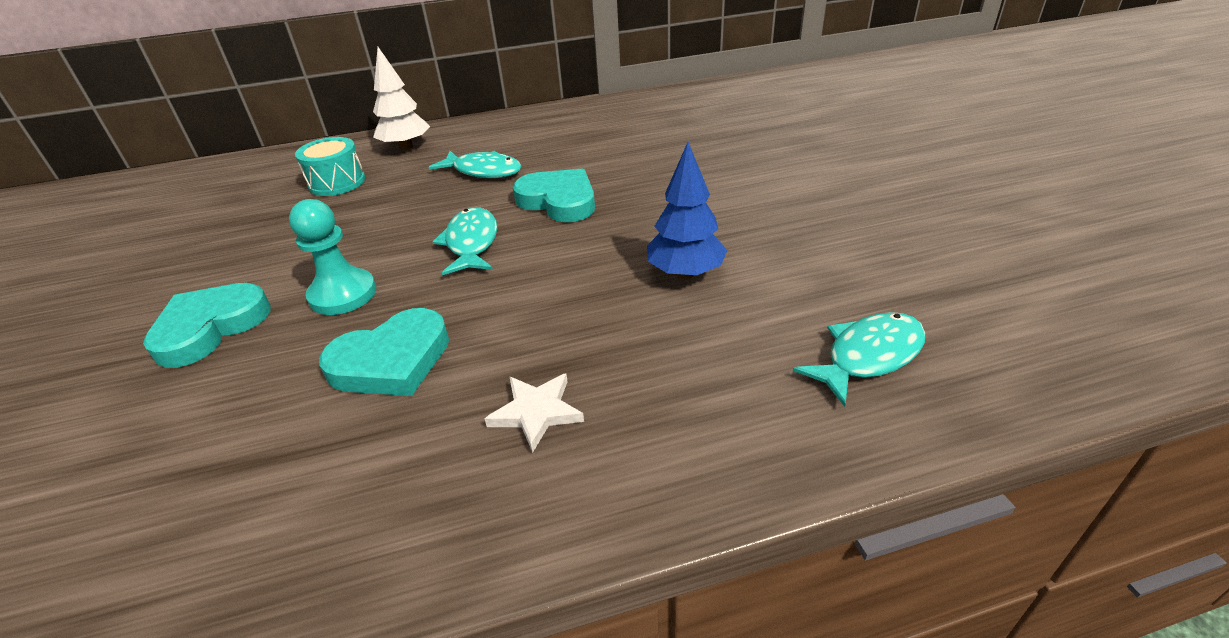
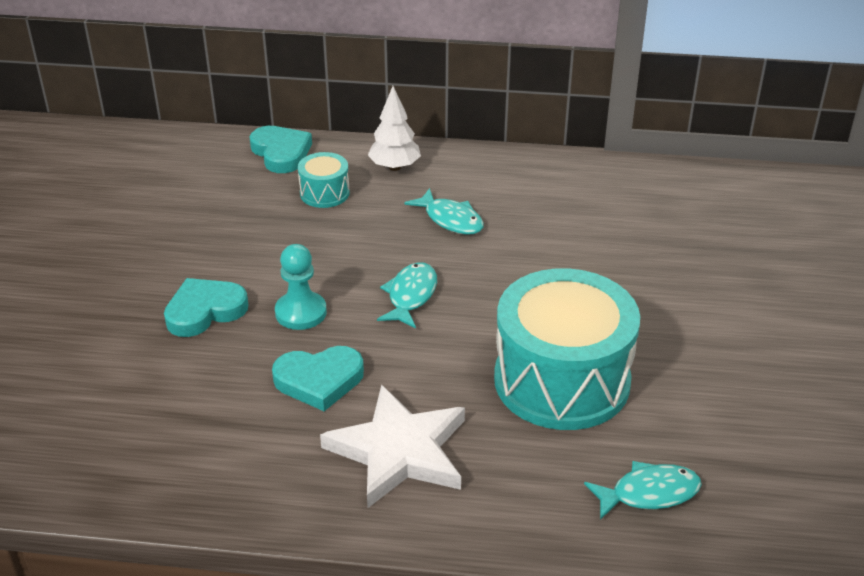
camera: 20 degrees right, 0 degrees up
(536, 412) = (399, 451): white star -> white star, size x2.20
(559, 201) = (499, 275): turquoise heart -> turquoise heart (281, 153)
(685, 273) = (561, 380): blue tree -> turquoise drum

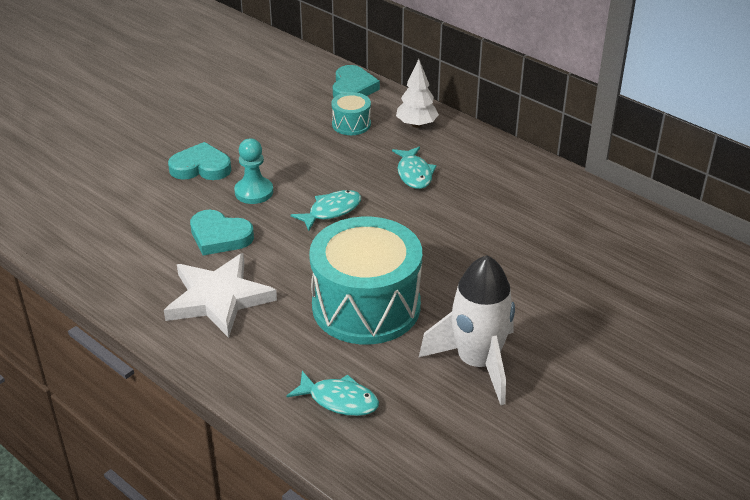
camera: 35 degrees right, 0 degrees up
(727, 384) = (477, 363): none -> white rocket

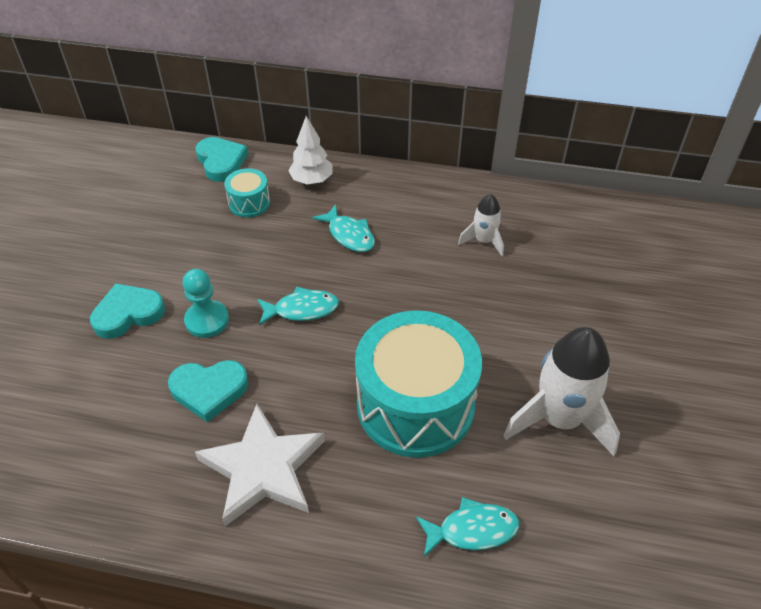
camera: 30 degrees left, 10 degrees up
(331, 211) = (302, 309): turquoise fish -> turquoise fish turned 60 degrees clockwise
(529, 218) = (484, 241): none -> white rocket

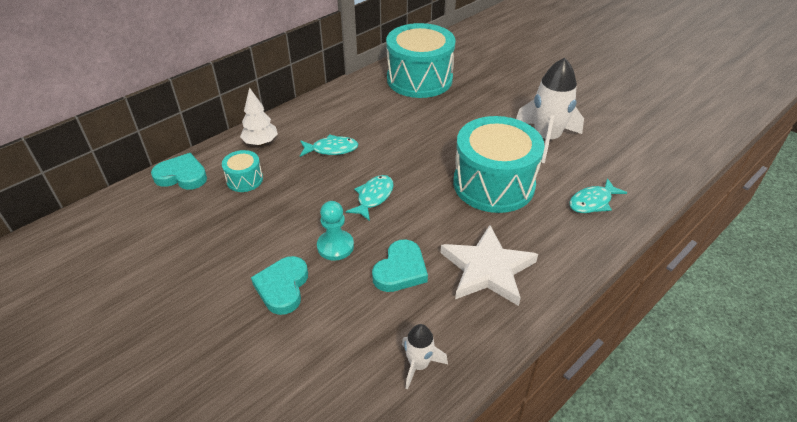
camera: 55 degrees left, 5 degrees down
(472, 530) = (592, 202): turquoise fish -> turquoise fish turned 150 degrees counterclockwise
(484, 241) = (397, 103): white rocket -> white rocket (419, 365)
(551, 234) = (419, 79): none -> turquoise drum

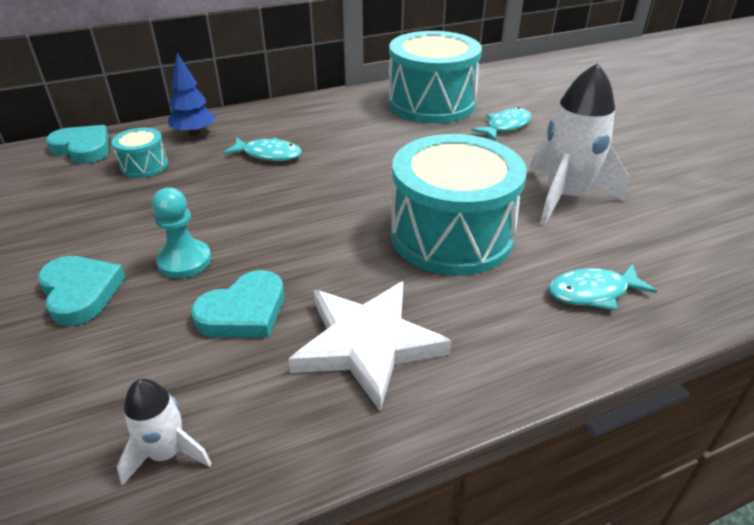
camera: 20 degrees right, 5 degrees down
(261, 143) = (194, 133): white tree -> blue tree
(282, 287) = (80, 292): turquoise heart -> turquoise heart turned 120 degrees clockwise
(373, 197) = (277, 216): turquoise fish -> turquoise fish (505, 126)

